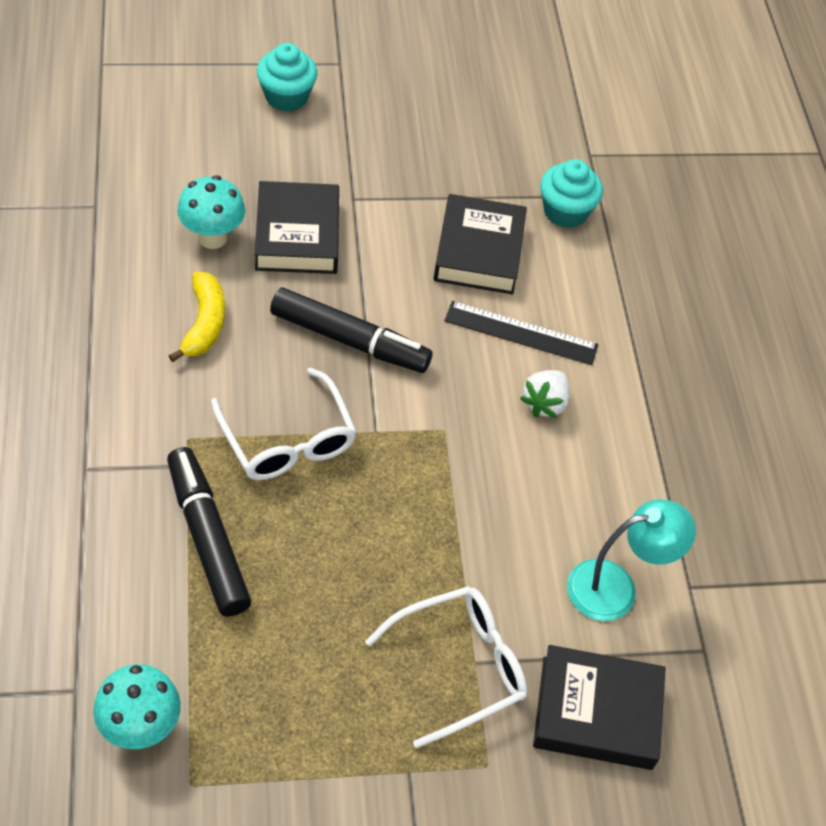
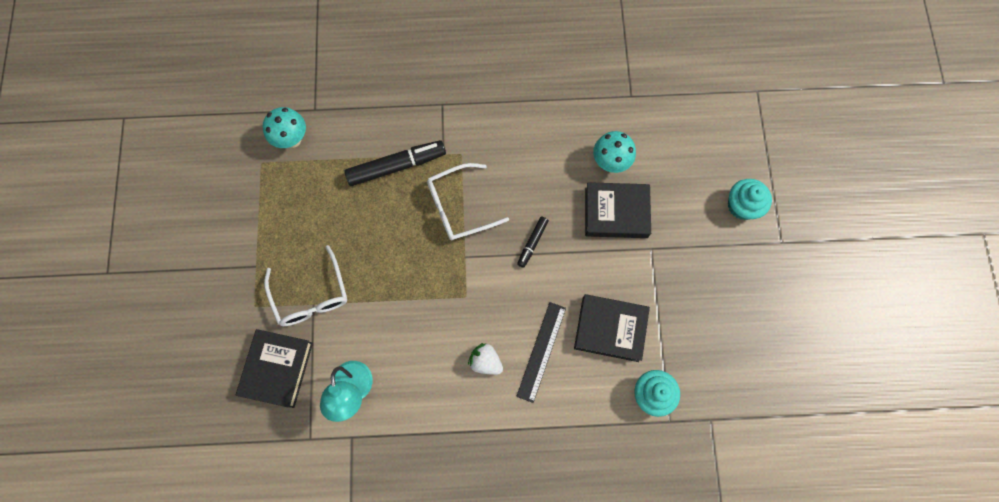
camera: 100 degrees right, 20 degrees up
(204, 323) = (542, 160): yellow banana -> none
(349, 340) = (532, 243): black marker -> black marker, size x0.53

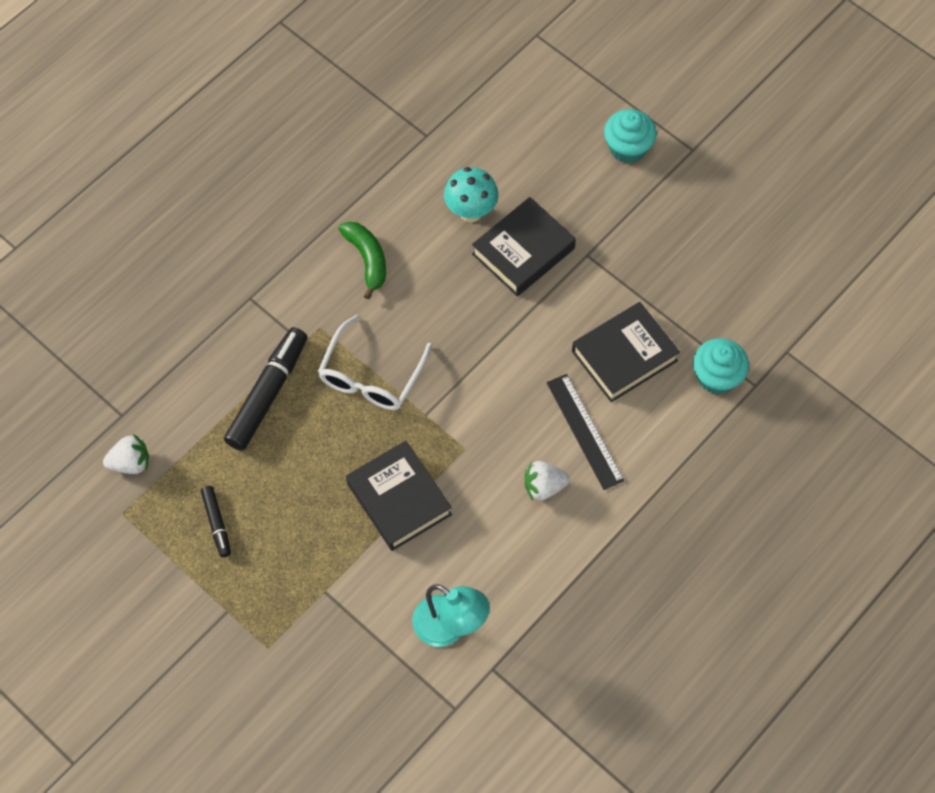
camera: 45 degrees left, 10 degrees down
(277, 369) = (355, 679): black book -> black book (399, 499)
(292, 139) = (130, 463): turquoise mushroom -> white strawberry
(311, 295) = (313, 585): white glasses -> none
(524, 138) = (367, 259): none -> green banana
(532, 243) = (475, 345): black marker -> black marker (217, 523)

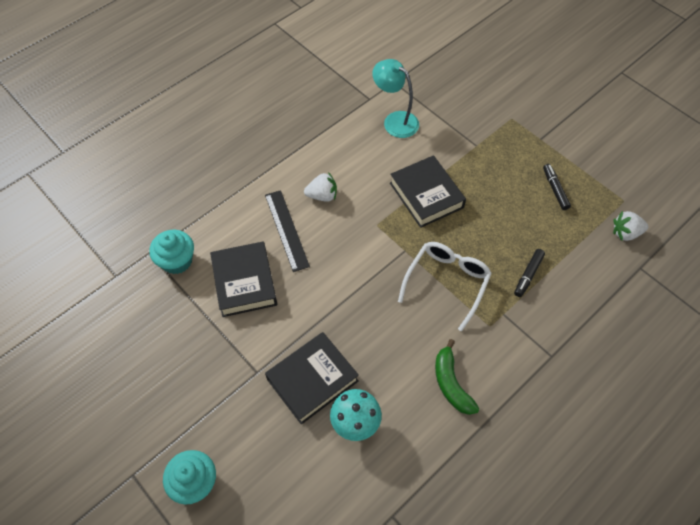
camera: 175 degrees left, 5 degrees down
(267, 394) = (528, 275): black marker -> black marker, size x0.53
(624, 356) = (244, 282): black book -> black book turned 75 degrees counterclockwise

